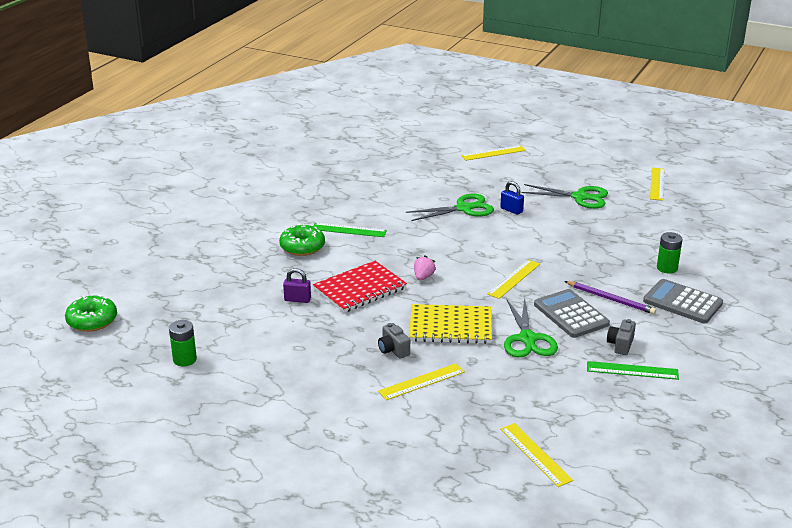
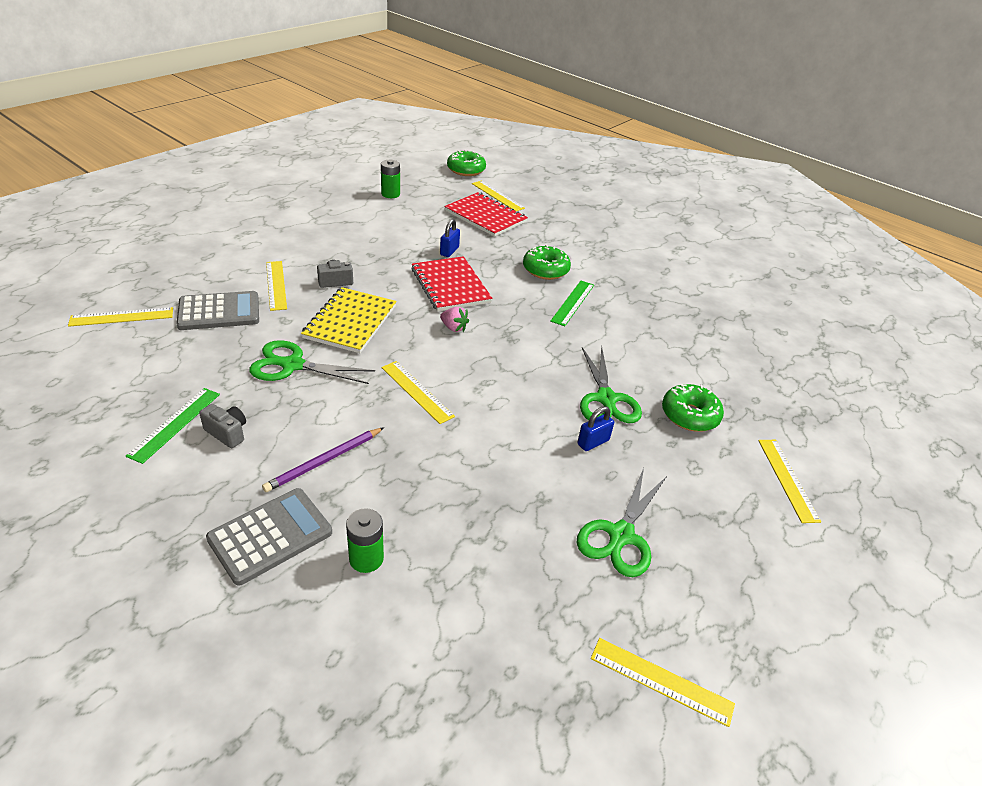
camera: 100 degrees right, 10 degrees up
(156, 290) = (497, 196): none -> yellow ruler
(211, 291) = (485, 216): none -> red notebook
(297, 299) = (449, 251): purple padlock -> blue padlock
(458, 181) = (689, 415): none -> green donut
(571, 314) = (315, 413): grey calculator -> grey calculator (219, 312)

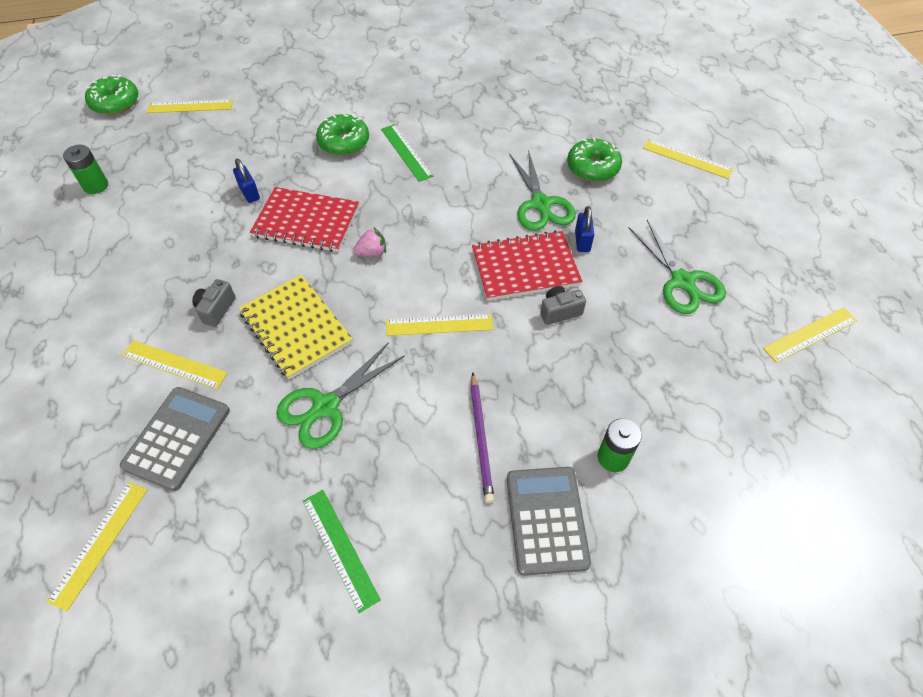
camera: 50 degrees left, 15 degrees up
(227, 433) = (387, 504): grey camera -> grey camera (559, 311)
(485, 216) = (217, 135): red notebook -> red notebook (525, 267)
(606, 399) = (541, 204): green scissors -> green scissors turned 45 degrees clockwise

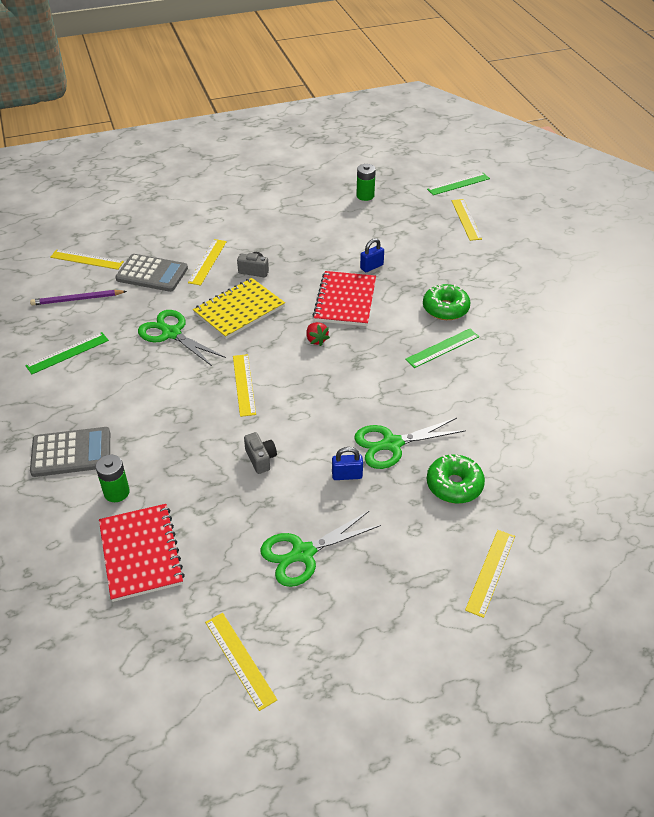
camera: 85 degrees right, 10 degrees down
(115, 103) = (458, 184): green donut -> green ruler
(372, 252) = (316, 340): pink strawberry -> red strawberry
(481, 438) = (140, 414): purple pencil -> purple pencil (77, 299)
(525, 267) = (310, 435): red notebook -> red notebook (141, 553)

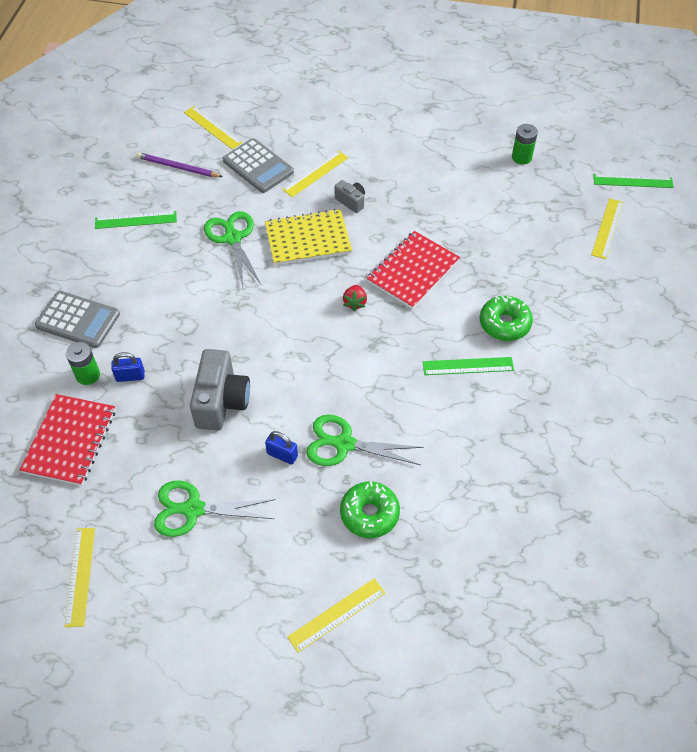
camera: 30 degrees right, 10 degrees up
(244, 384) = (258, 320): yellow ruler -> none
(261, 459) = (221, 401): grey camera -> grey camera, size x1.94
(371, 267) = (466, 244): blue padlock -> blue padlock (130, 376)

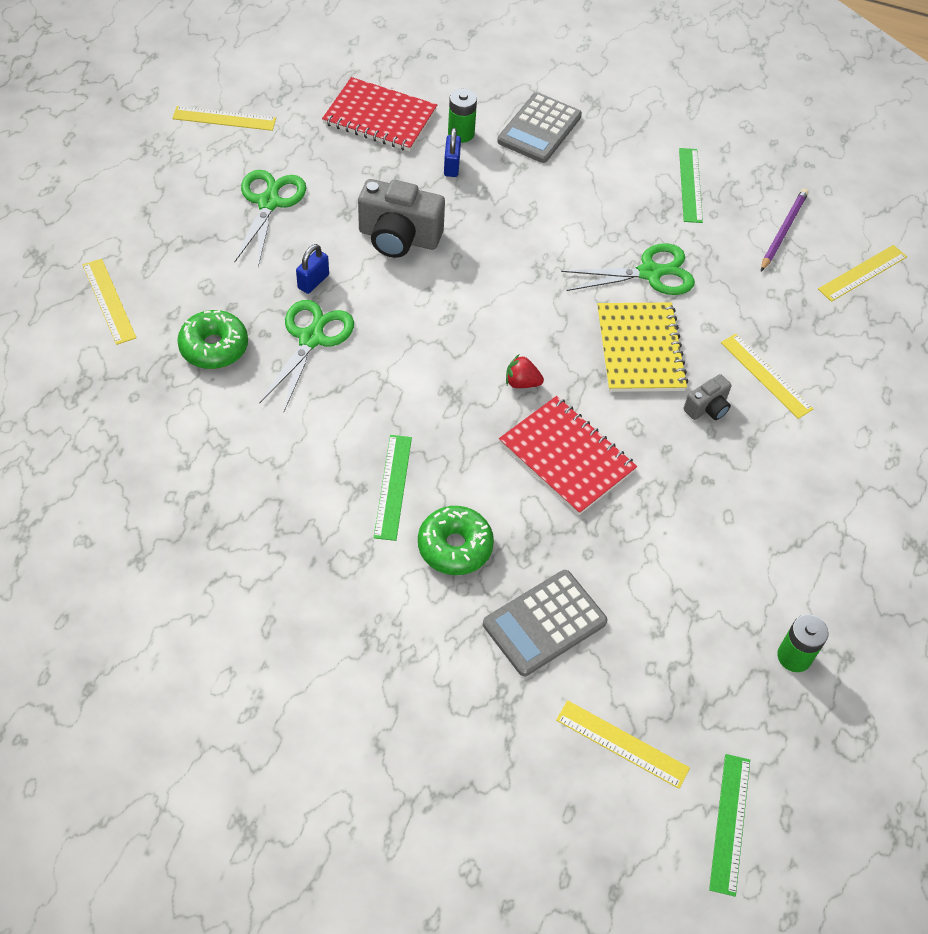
camera: 95 degrees right, 0 degrees up
(258, 166) = (782, 313): grey calculator -> grey calculator (544, 623)

